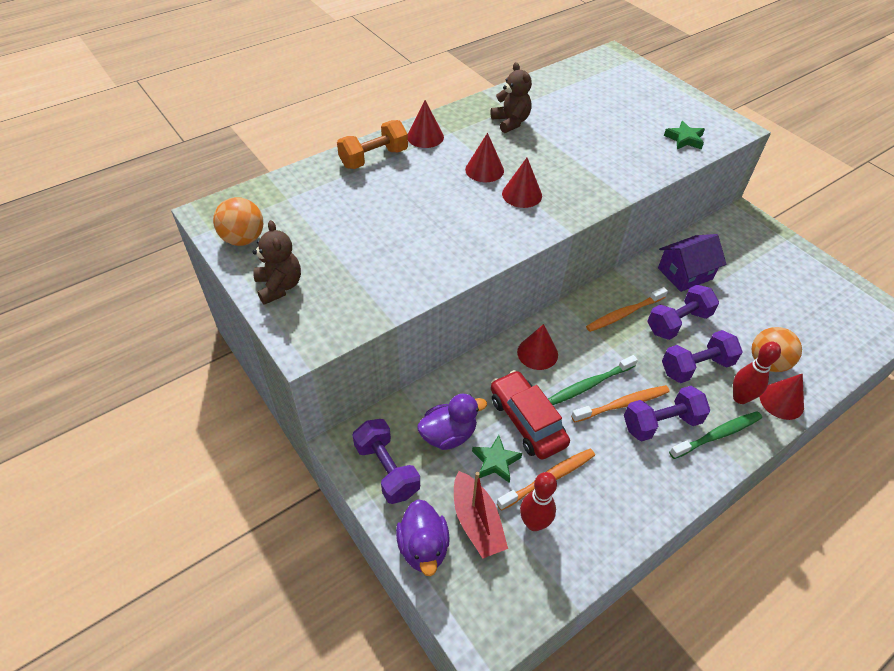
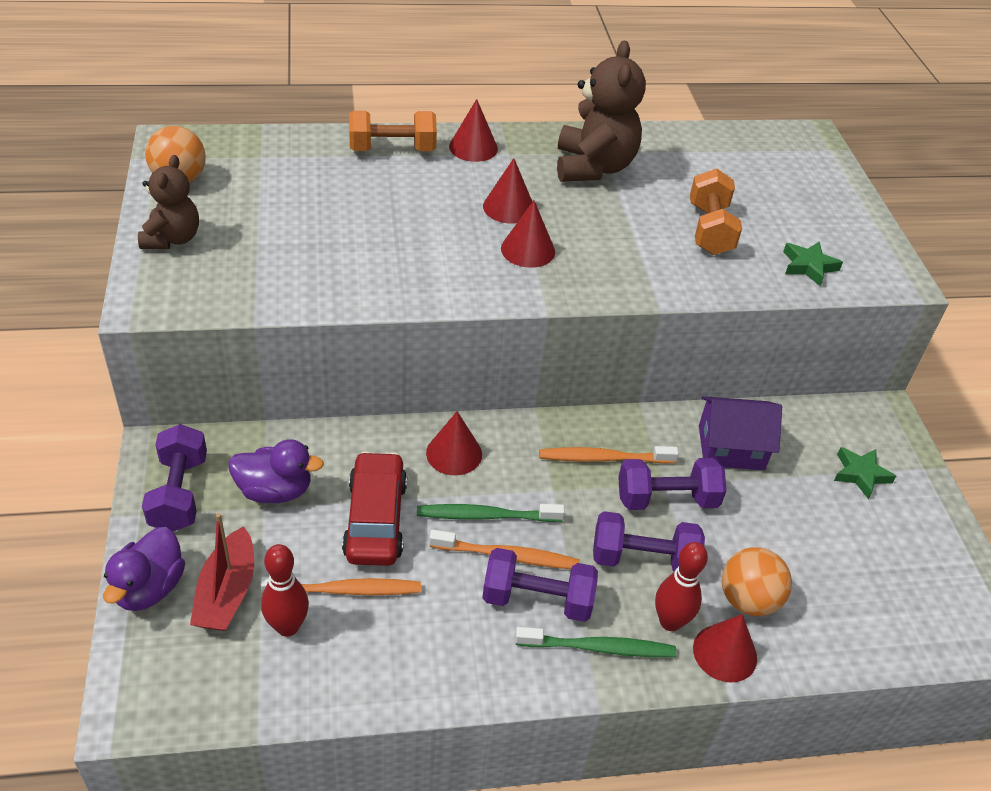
camera: 25 degrees right, 5 degrees down
(495, 461) = (302, 543): green star -> green star (860, 474)
(511, 122) = (593, 167): brown teddy bear -> brown teddy bear, size x1.60
(612, 137) = (710, 229): none -> orange dumbbell

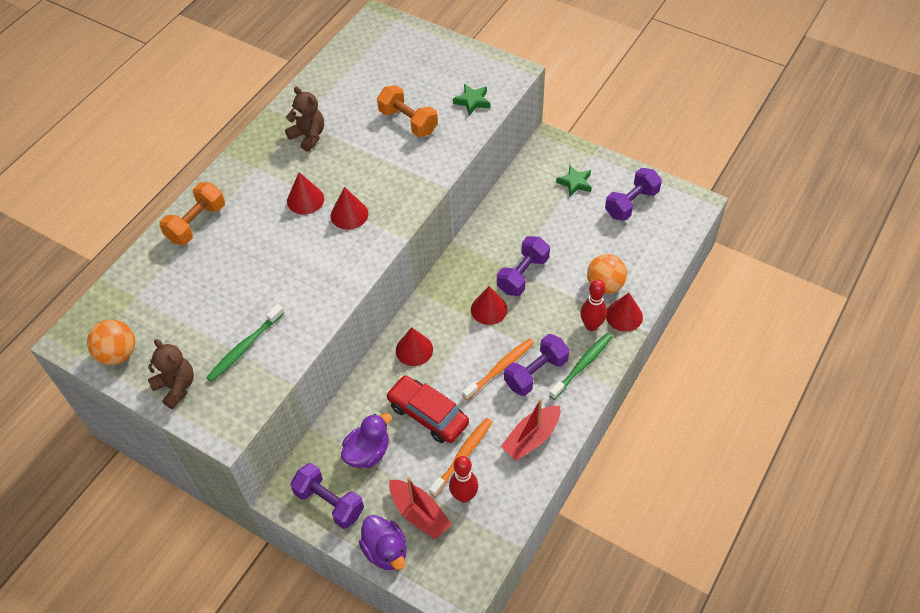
camera: 45 degrees left, 10 degrees up
(435, 653) = (531, 438): none -> red boat
(473, 147) = (234, 181): red cone -> red cone (489, 309)
(486, 516) = (467, 362): green toothbrush -> green toothbrush (244, 347)
(593, 167) = (308, 136): brown teddy bear -> brown teddy bear, size x0.62
(603, 458) = (475, 283): orange toothbrush -> none
(643, 559) = (549, 311): purple dumbbell -> purple dumbbell (631, 203)
(731, 447) = (515, 223): purple house -> none

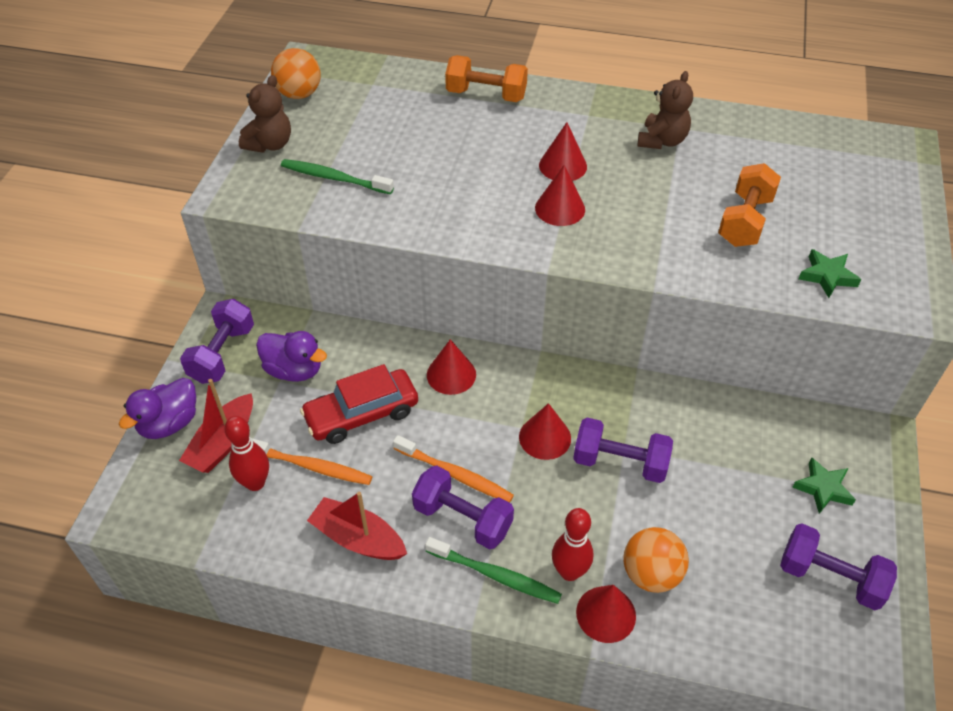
camera: 70 degrees right, 5 degrees down
(428, 414) = (361, 414): red car -> red car turned 135 degrees counterclockwise

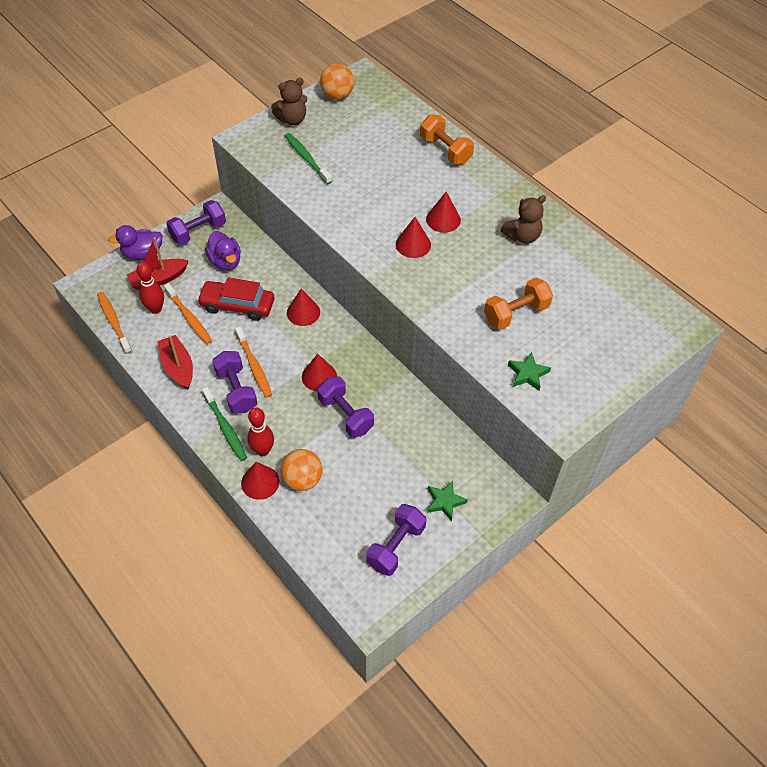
camera: 35 degrees right, 5 degrees up
(210, 535) = (114, 322): none -> orange toothbrush
(830, 577) = (396, 546): purple dumbbell -> purple dumbbell turned 60 degrees clockwise

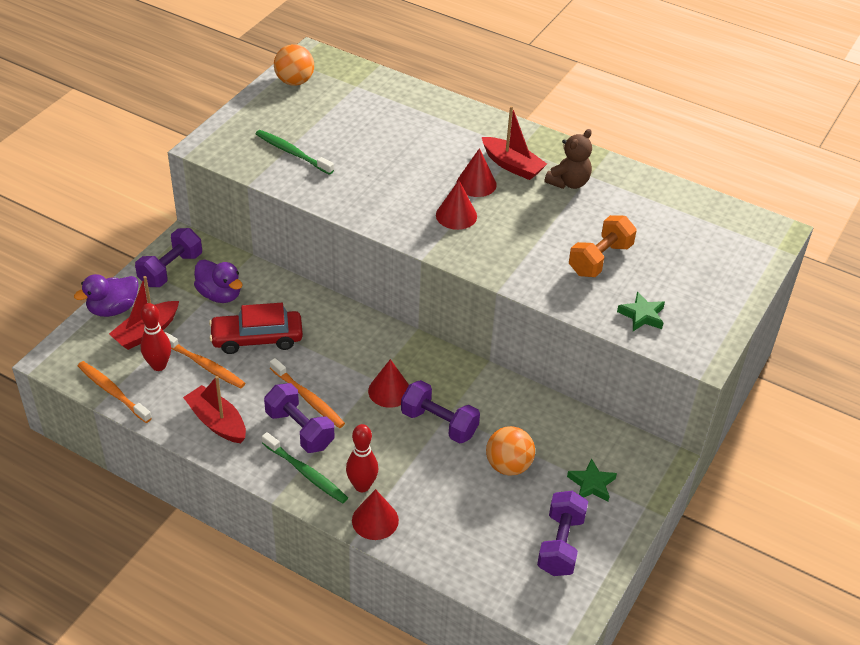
camera: 20 degrees left, 10 degrees down
(292, 119) = (255, 116): brown teddy bear -> none
(302, 479) = (423, 504): orange ball -> orange ball (508, 465)
(303, 312) = (338, 328): red cone -> none
(445, 150) = (443, 114): orange dumbbell -> none
(481, 210) = (512, 165): none -> red boat

